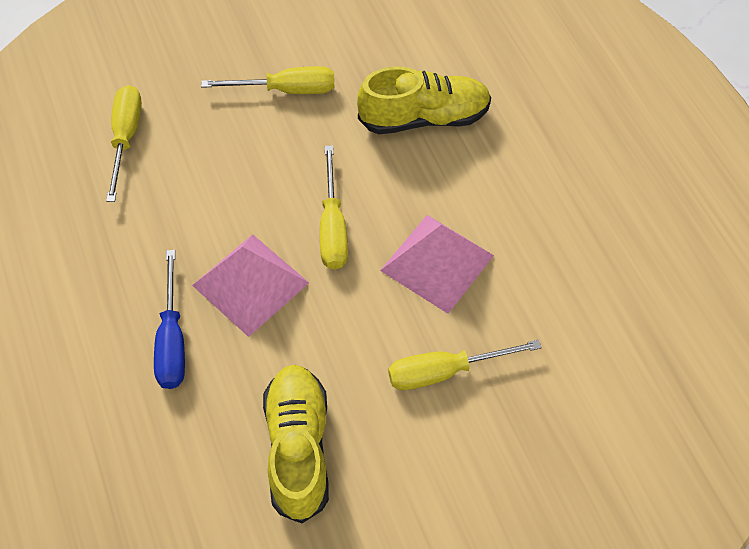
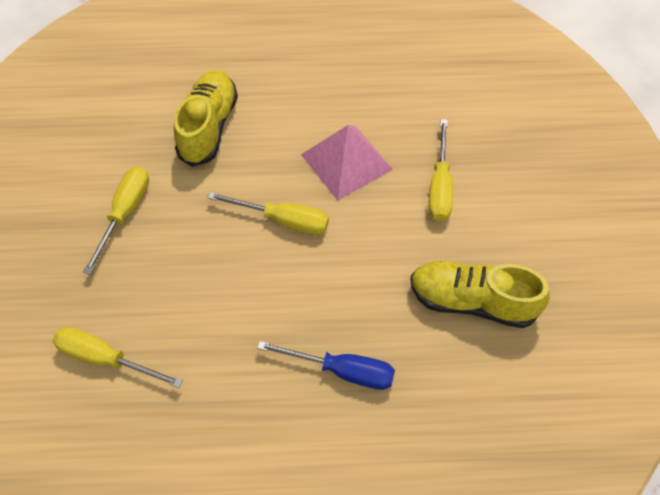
camera: 70 degrees left, 0 degrees up
(250, 284) = (311, 295): pink pyramid -> none

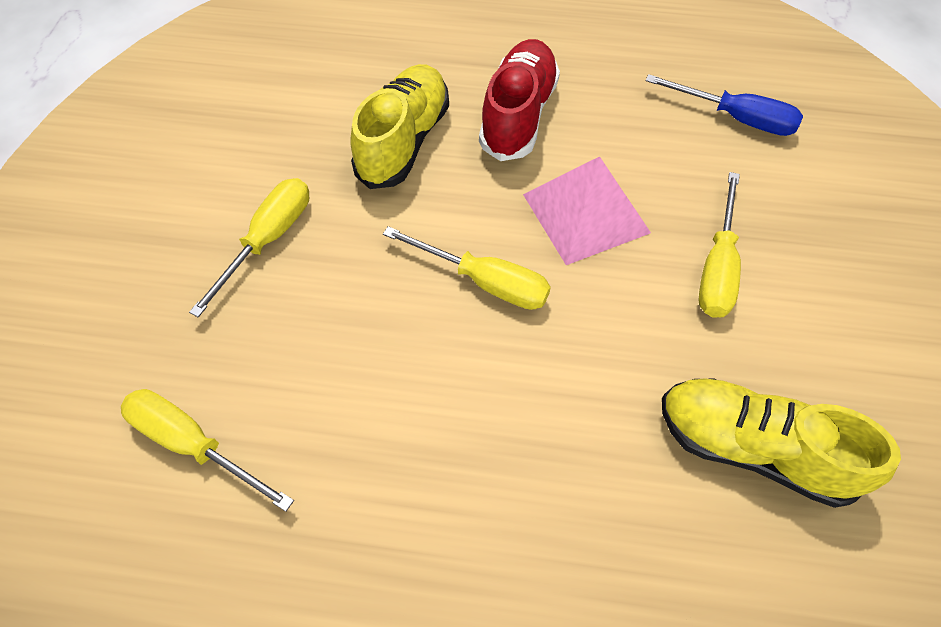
camera: 10 degrees right, 0 degrees up
(288, 96) = (518, 115): none -> red shoe
(342, 371) = (538, 525): blue screwdriver -> blue screwdriver (735, 118)

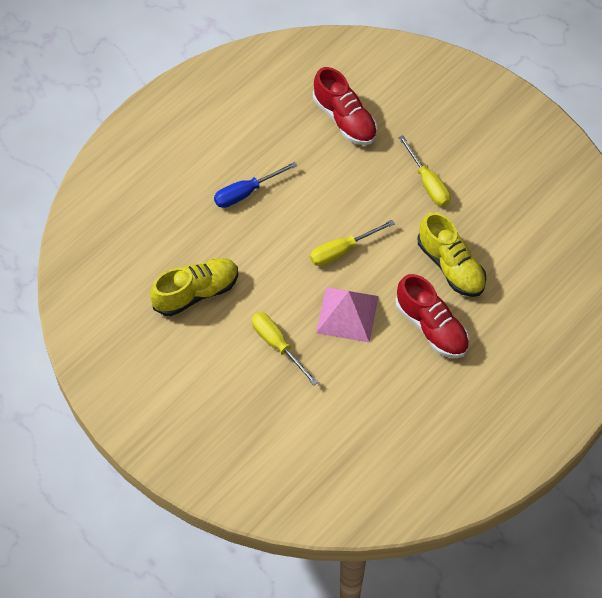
camera: 125 degrees right, 0 degrees up
(194, 444) = (344, 119): yellow screwdriver -> red shoe
(735, 118) = (353, 428): blue screwdriver -> blue screwdriver (246, 193)

